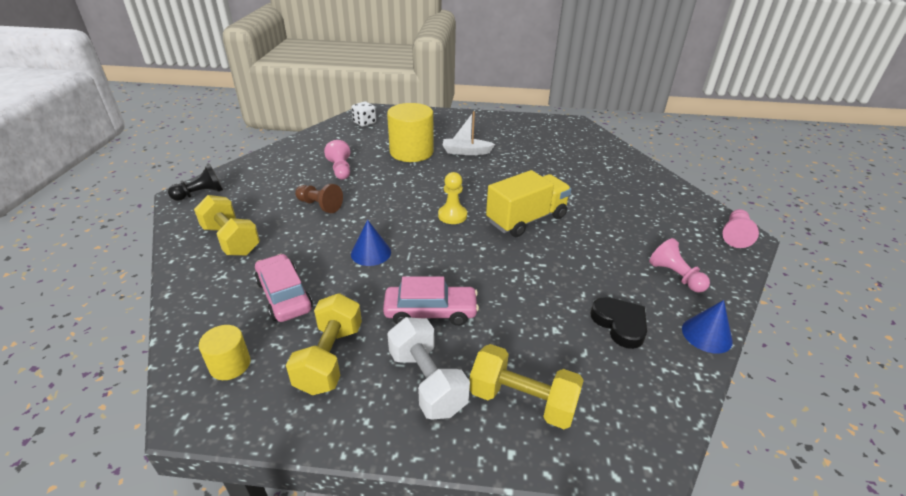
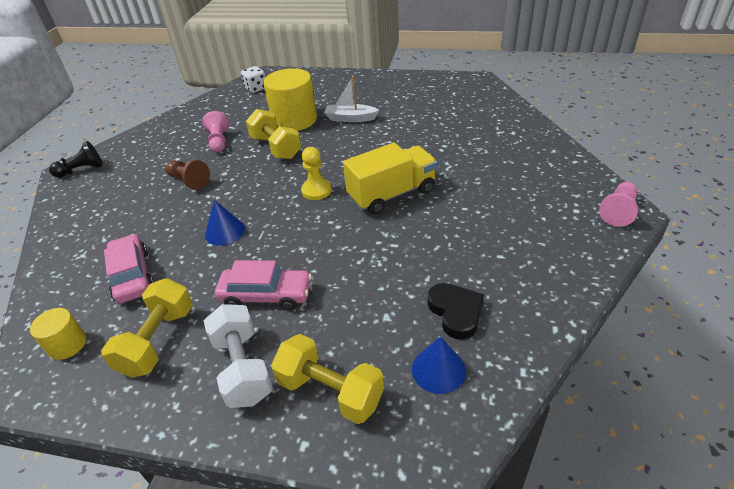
camera: 10 degrees right, 5 degrees up
(231, 240) = (98, 218): yellow dumbbell -> yellow dumbbell (276, 148)
(675, 276) = (534, 259): pink pawn -> none
(706, 335) = (547, 326): blue cone -> blue cone (438, 370)

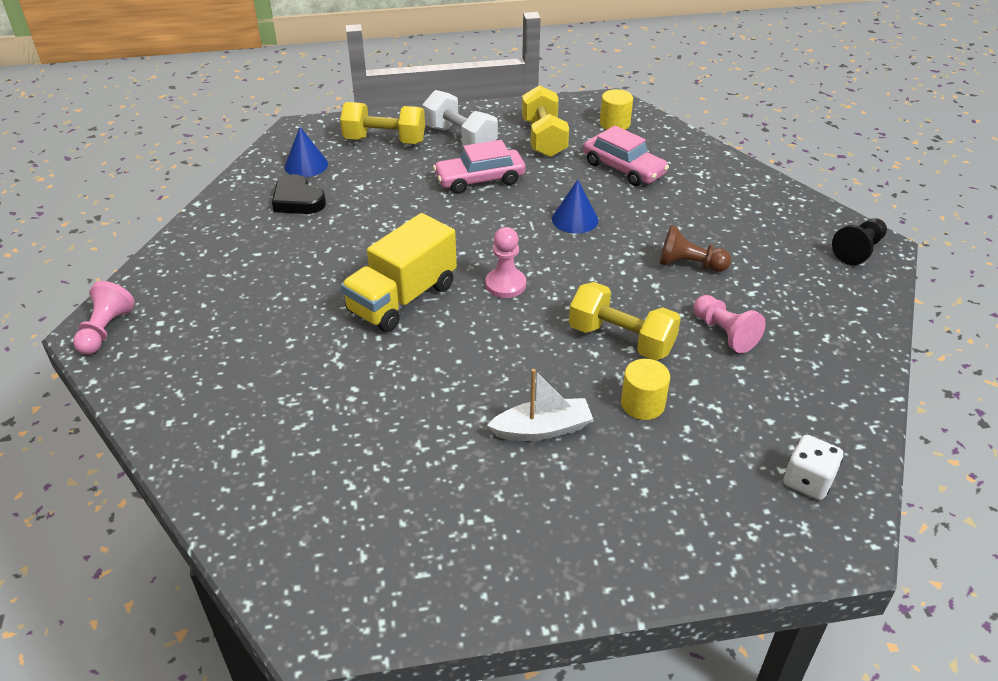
camera: 155 degrees right, 0 degrees up
(294, 120) = (642, 404): yellow cylinder -> yellow cylinder, size x0.52
(316, 190) = (505, 284): yellow pawn -> pink pawn

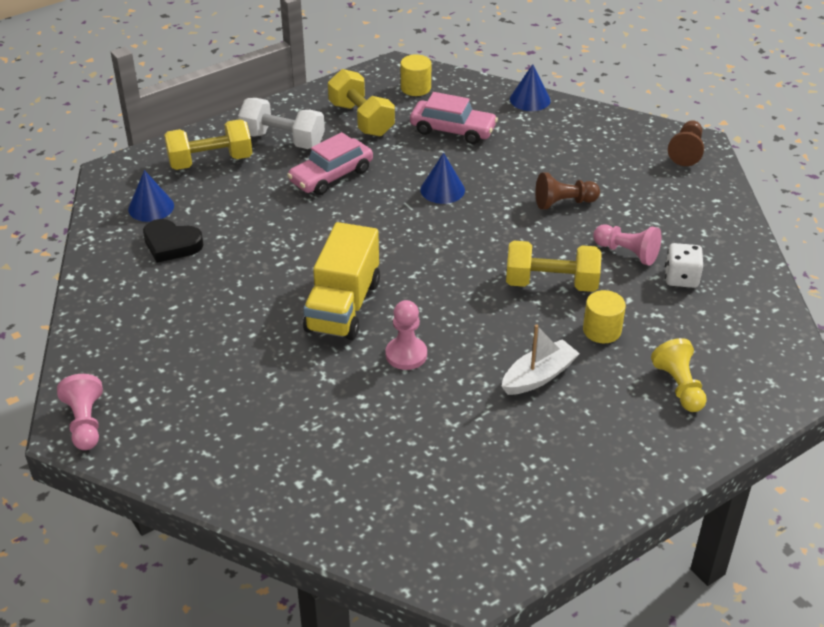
camera: 25 degrees left, 0 degrees up
(505, 284) = (424, 266): pink pawn -> pink pawn (406, 355)
(689, 494) = (679, 386): none -> yellow pawn
(721, 160) = (530, 99): none -> blue cone
(808, 481) = (754, 348): white dice -> white dice (681, 278)
(858, 250) = (686, 152): black pawn -> brown pawn

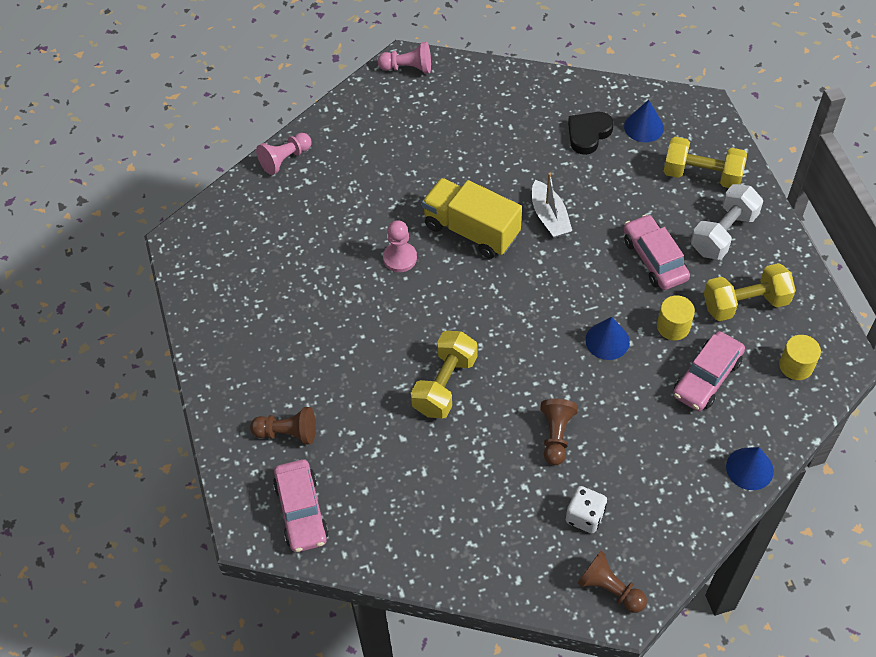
camera: 110 degrees right, 15 degrees up
(210, 161) = (702, 175): yellow dumbbell -> yellow dumbbell turned 75 degrees counterclockwise
(538, 376) = (340, 338): white boat -> white boat (549, 217)
(602, 330) = (373, 402): yellow cylinder -> yellow cylinder (673, 326)
(627, 253) = (464, 462): pink pawn -> pink pawn (285, 159)
(679, 386) = (287, 433): yellow pawn -> brown pawn
(681, 278) = (414, 493): white dice -> white dice (585, 516)
(755, 351) = (301, 511): none -> pink car

